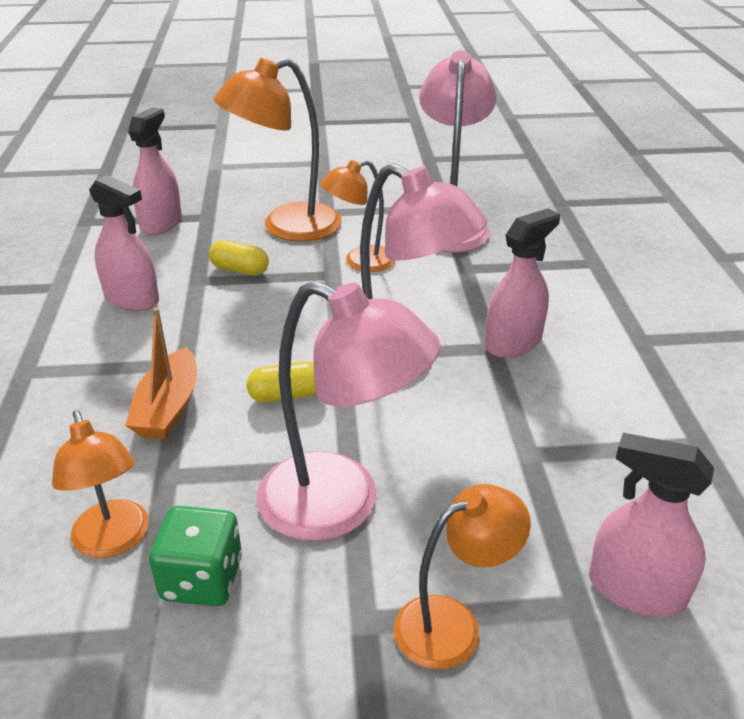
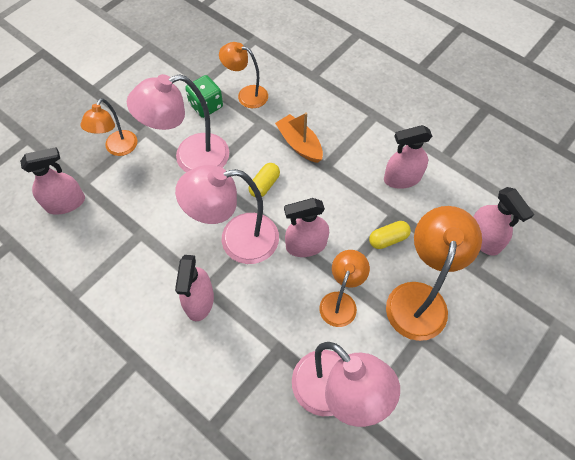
camera: 135 degrees right, 25 degrees up
(328, 314) = (306, 245): none -> pink spray bottle

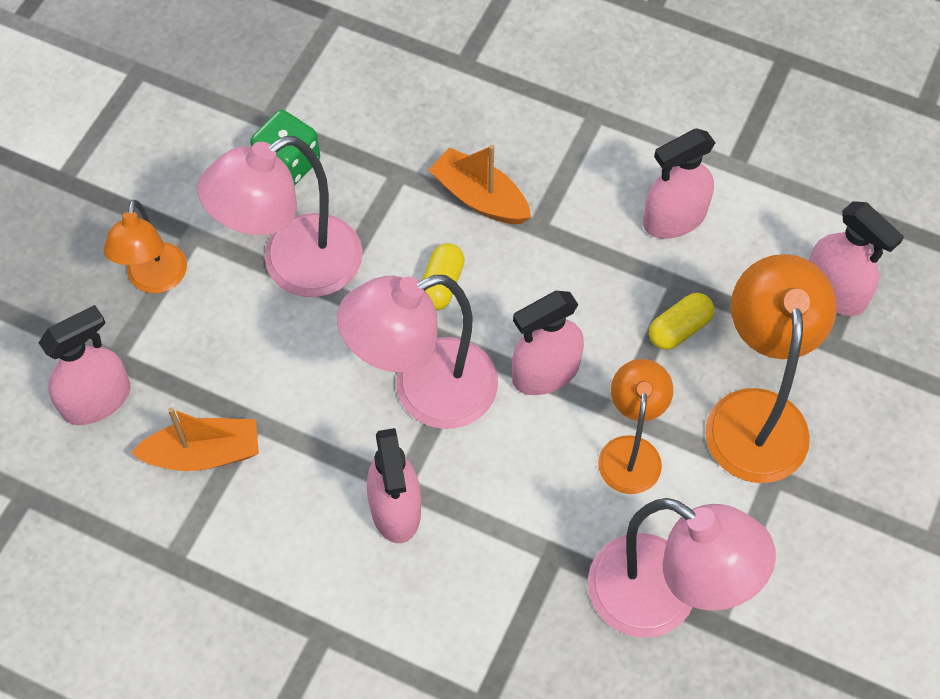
camera: 15 degrees left, 0 degrees up
(109, 245) = (204, 454): none -> orange boat
(246, 95) = (355, 127): orange lamp -> none

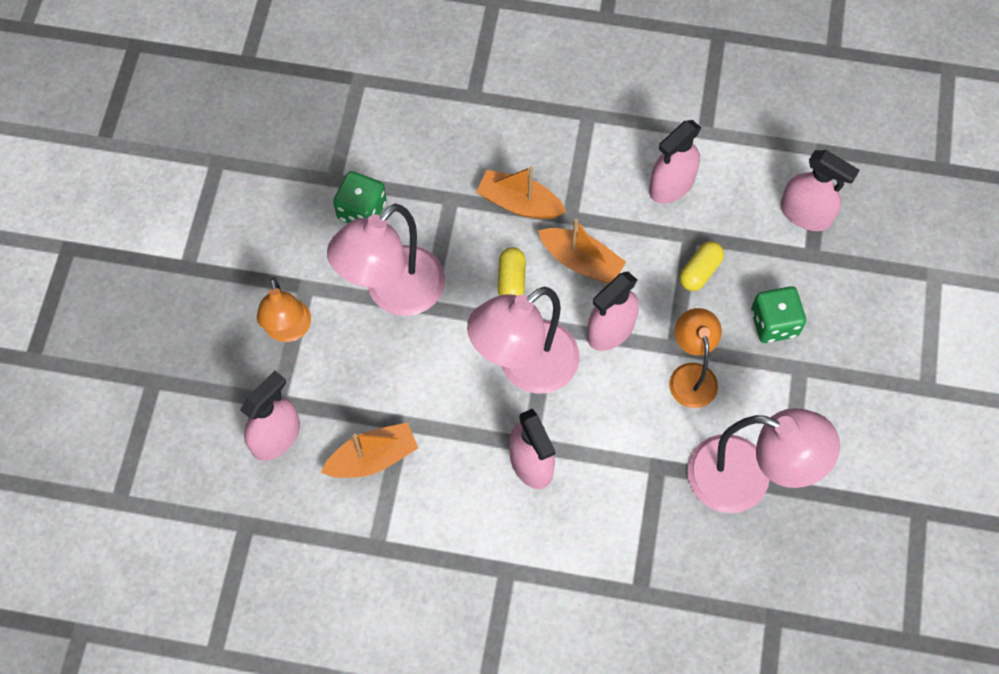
camera: 15 degrees left, 5 degrees up
(534, 283) = (581, 261): none -> orange boat
(756, 414) = (774, 323): orange lamp -> green dice

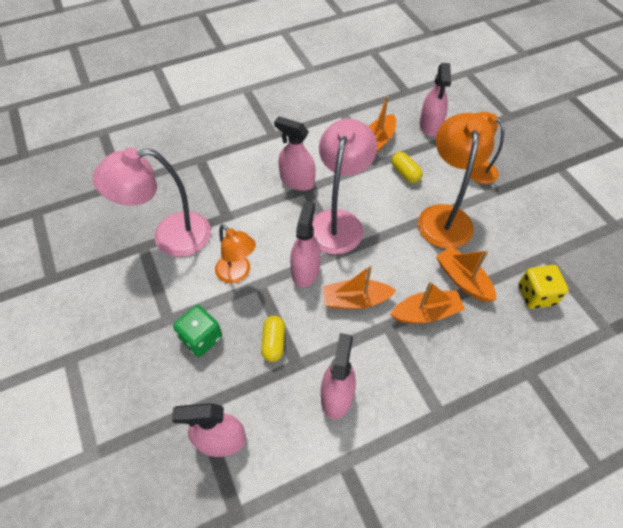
camera: 145 degrees right, 10 degrees down
(362, 211) = (509, 248): green dice -> none
(389, 150) = (536, 295): none -> yellow dice
(394, 293) = (444, 216): pink lamp -> orange lamp
(448, 211) = (463, 280): none -> orange boat
(511, 280) = (387, 263): yellow capsule -> yellow capsule (405, 173)

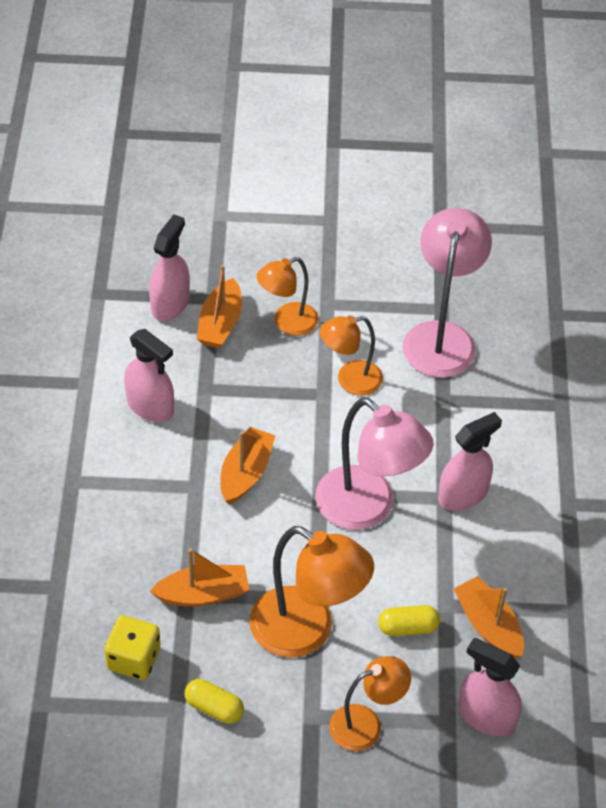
camera: 115 degrees right, 5 degrees down
(201, 338) = (287, 323): green dice -> orange lamp
(274, 342) = (242, 379): yellow capsule -> yellow capsule (214, 708)
(305, 270) = (315, 444): pink spray bottle -> none
(426, 313) = (186, 531): orange boat -> orange boat (220, 324)

